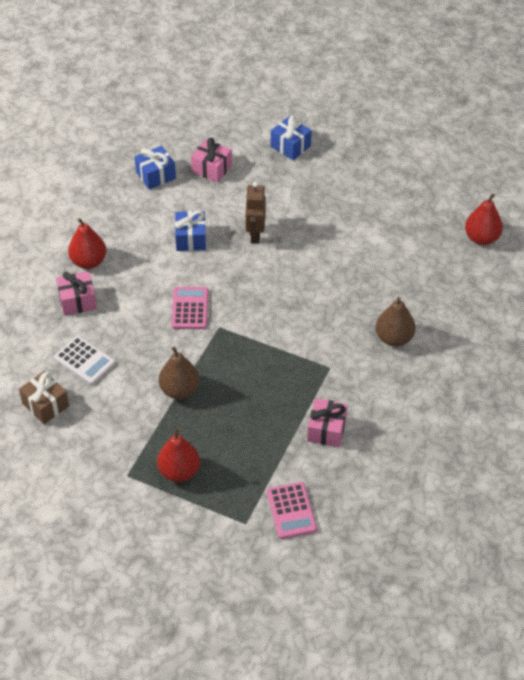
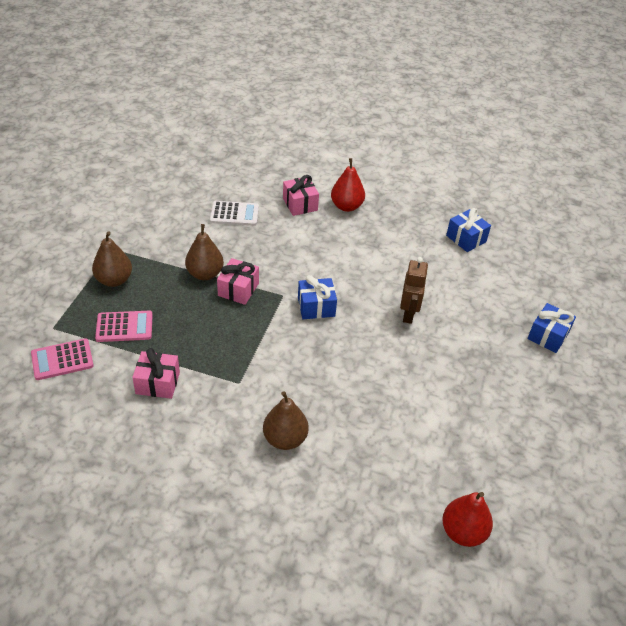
camera: 80 degrees right, 5 degrees down
(45, 405) = (186, 197): brown gift -> none
(84, 361) = (234, 214): white calculator -> white calculator turned 120 degrees counterclockwise
(179, 471) = (114, 280): red pear -> brown pear
(190, 308) = (302, 273): pink calculator -> pink calculator (124, 327)
(191, 239) = (391, 268): blue gift -> blue gift (316, 307)
(211, 169) = (489, 276): pink gift -> pink gift (238, 289)
(255, 235) = (408, 314): brown robot -> brown robot turned 105 degrees clockwise

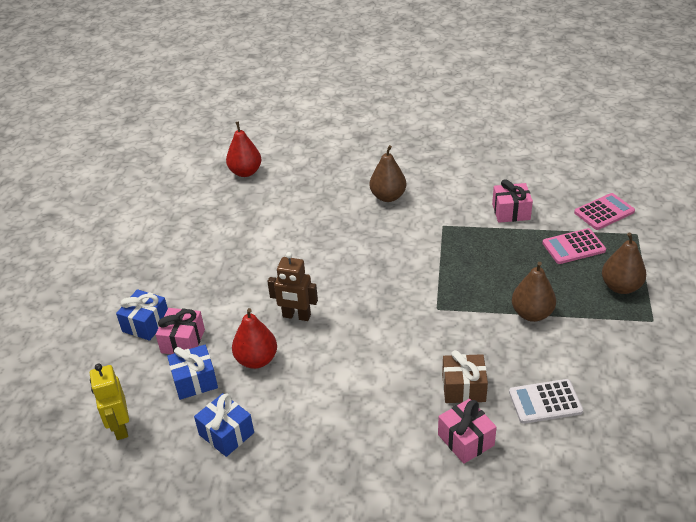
camera: 175 degrees right, 5 degrees down
(238, 289) = (486, 304): pink gift -> pink gift (183, 341)
(287, 233) = (463, 388): none -> brown gift
(316, 307) = (397, 303): blue gift -> blue gift (195, 381)
(346, 206) = (399, 452): red pear -> red pear (256, 360)
(408, 314) = (296, 316): brown robot -> brown robot turned 75 degrees counterclockwise
(546, 257) = (120, 427): none -> yellow robot

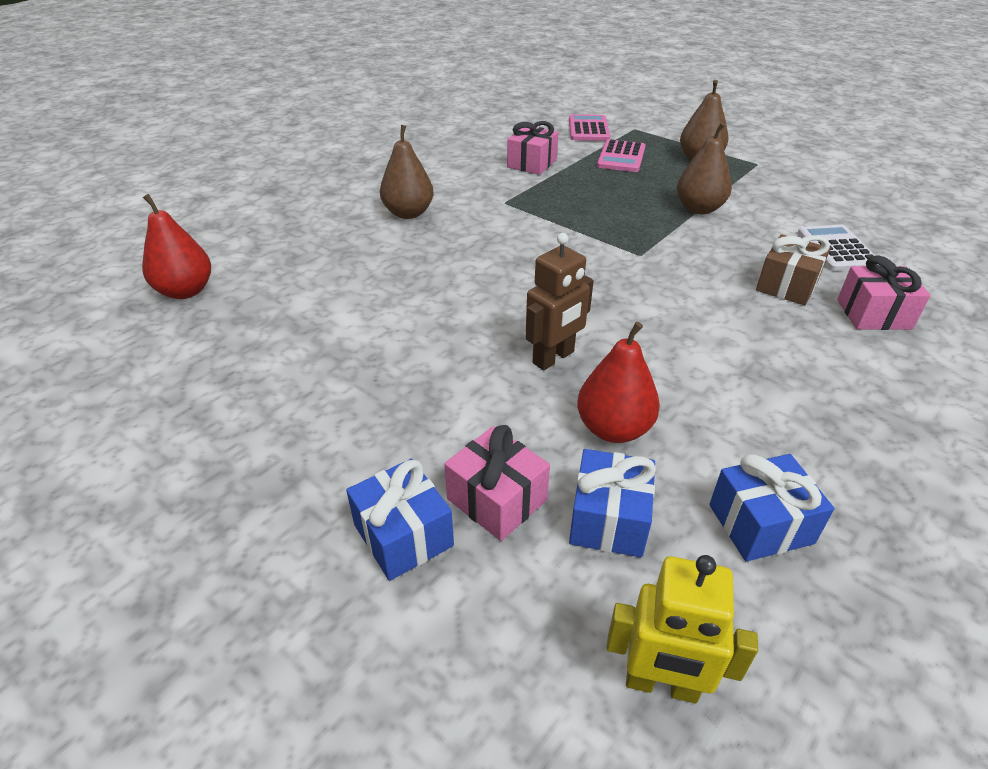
camera: 60 degrees left, 0 degrees up
(545, 402) = (837, 249): white calculator -> white calculator turned 150 degrees clockwise

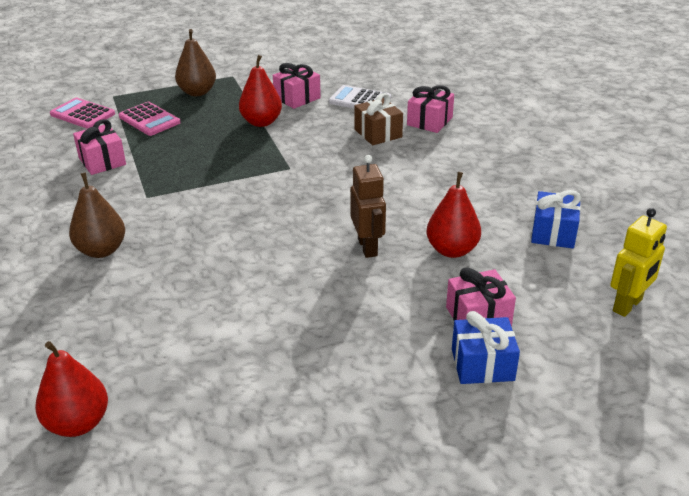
camera: 60 degrees left, 5 degrees down
(608, 519) = (520, 280): blue gift -> none
(699, 209) = (261, 122): brown pear -> red pear
(775, 210) = (297, 98): none -> pink gift

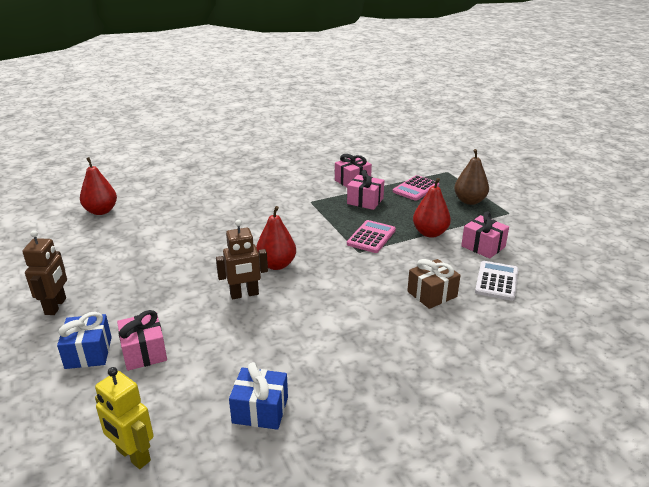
camera: 85 degrees right, 5 degrees down
(82, 114) = (414, 166): pink calculator -> pink calculator (371, 237)
(101, 250) = (249, 195): brown pear -> none
(382, 420) = (56, 306): none -> brown robot
(429, 121) = (470, 327): pink gift -> pink gift (365, 201)
(452, 250) = (236, 339): red pear -> red pear (276, 265)

